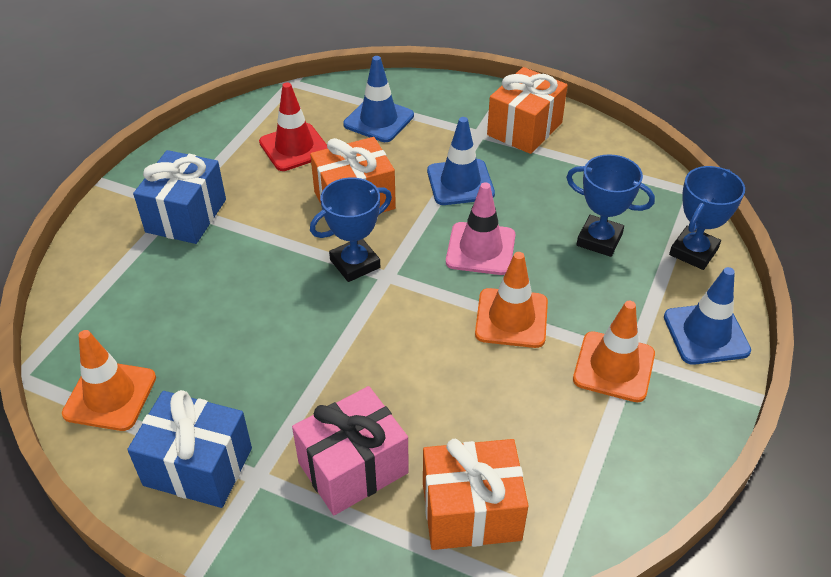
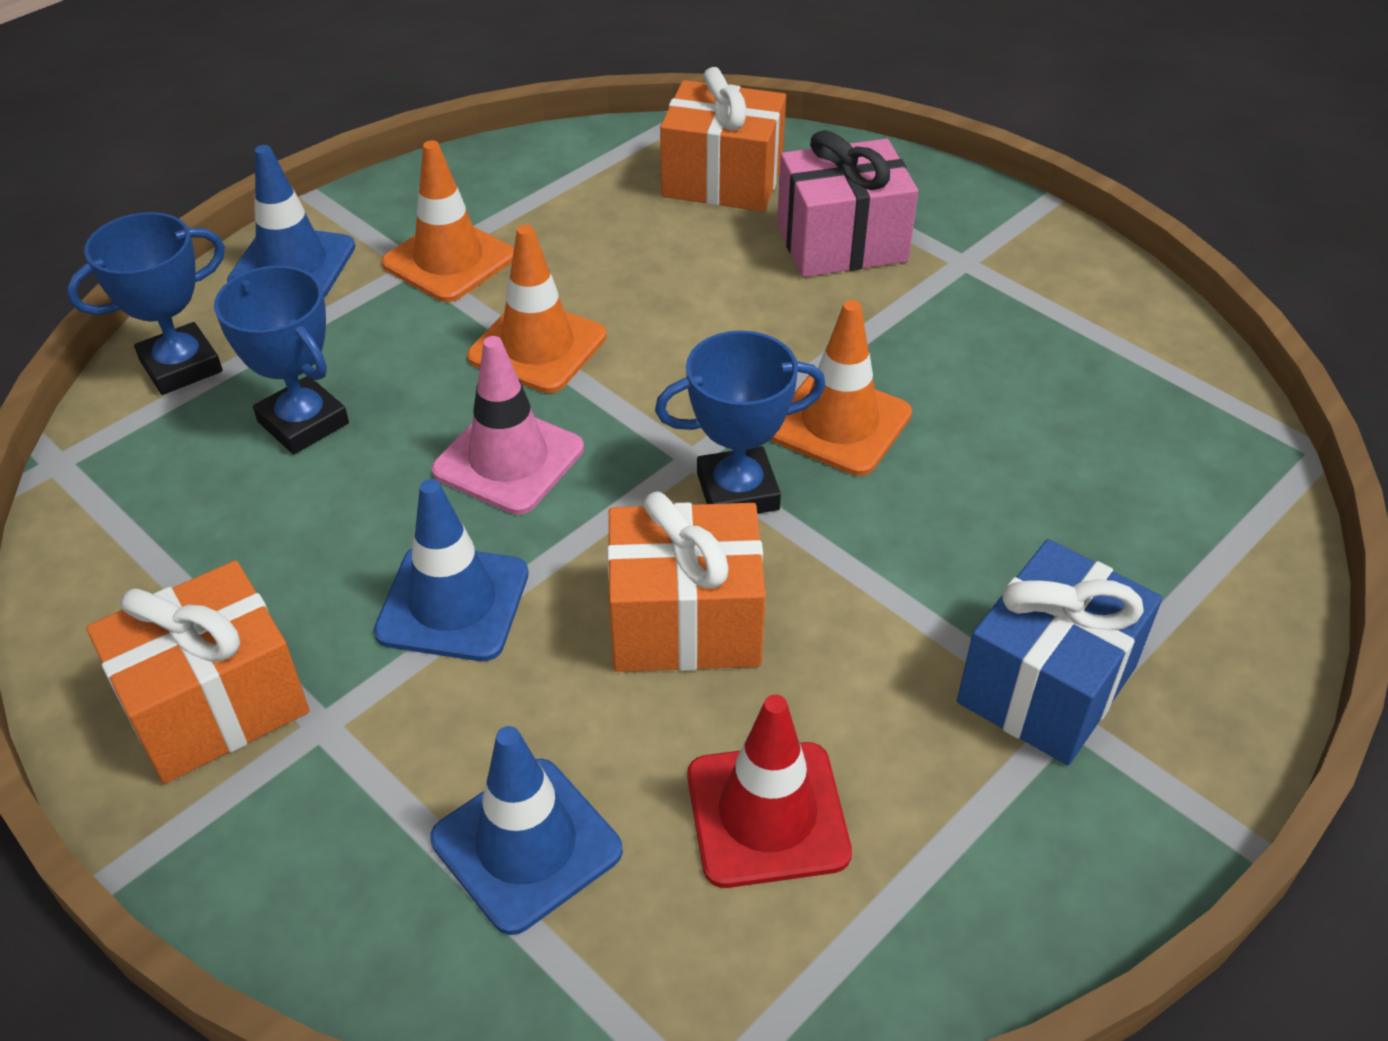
camera: 160 degrees left, 0 degrees up
(110, 396) = (1167, 391): orange traffic cone -> orange traffic cone (839, 423)
(198, 466) = (1038, 286): blue gift -> none

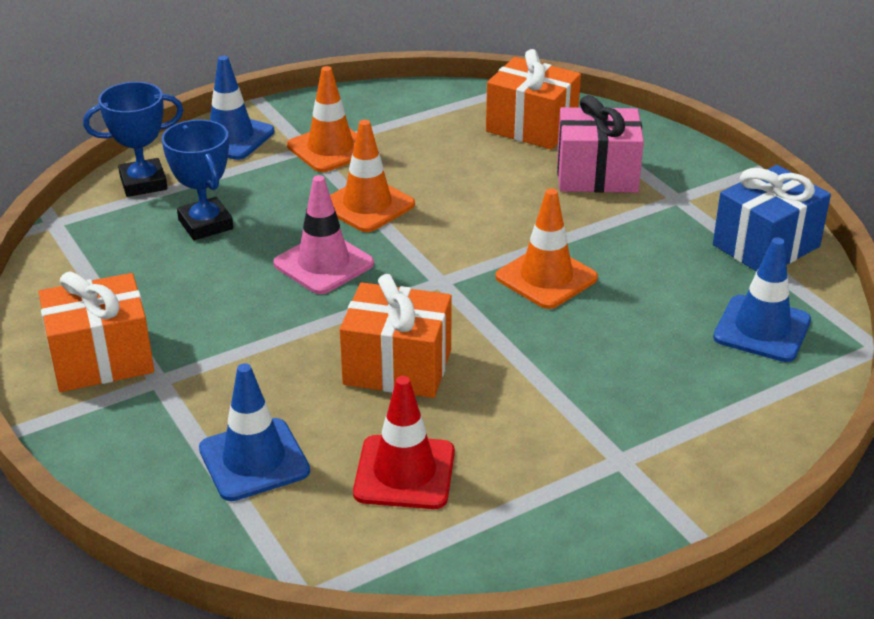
camera: 15 degrees right, 10 degrees down
(453, 603) = (259, 333): blue traffic cone -> blue traffic cone (762, 329)
(737, 491) = (462, 304): blue trophy -> none
(1046, 684) = (614, 440): blue gift -> blue gift (766, 246)

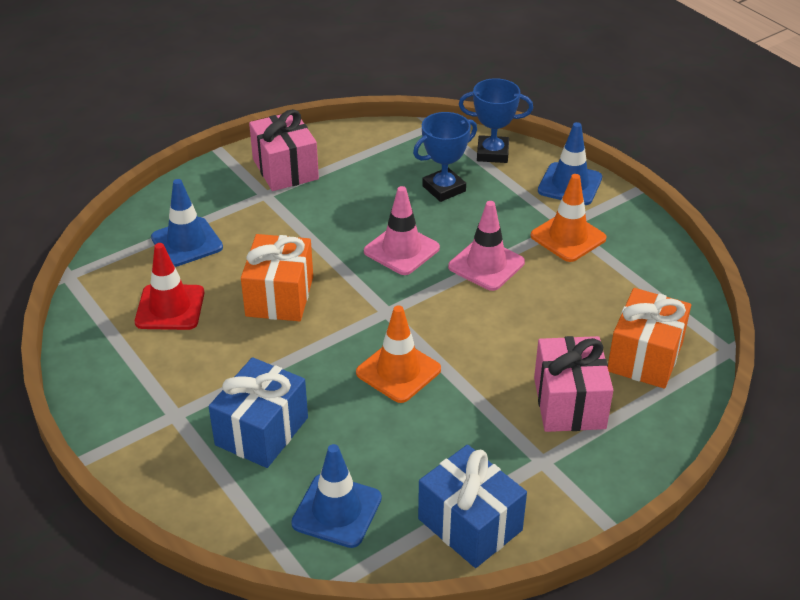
camera: 85 degrees right, 5 degrees up
(101, 359) = (285, 169): orange gift -> pink gift
(143, 183) = (492, 153): blue trophy -> blue trophy turned 60 degrees counterclockwise
(367, 205) = (486, 265): orange traffic cone -> pink traffic cone
(646, 383) = (262, 431): none -> blue gift

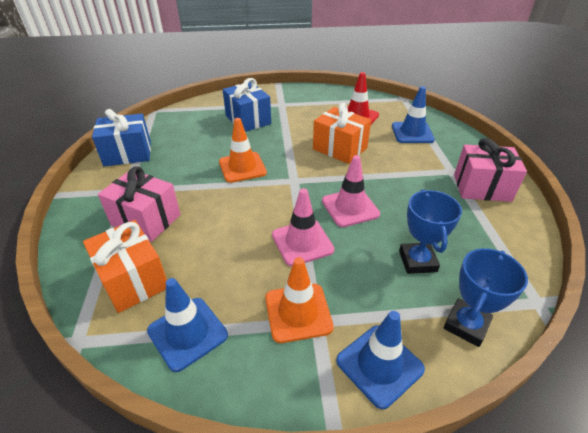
camera: 120 degrees right, 0 degrees up
(337, 511) = (182, 125): blue traffic cone -> blue traffic cone (187, 333)

